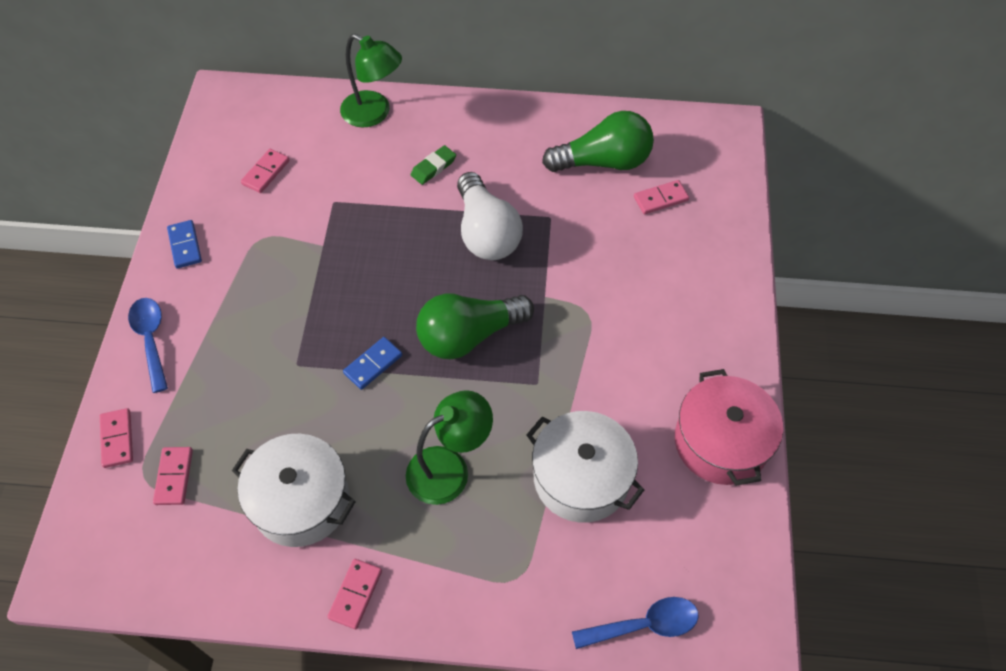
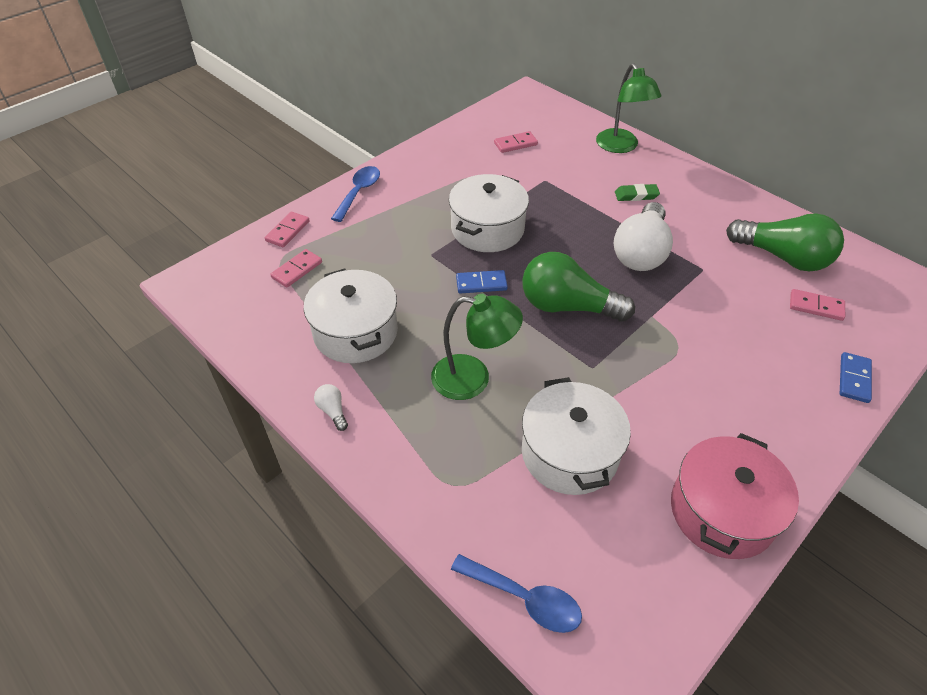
camera: 40 degrees right, 10 degrees down
(185, 246) = (427, 156): blue domino -> blue domino (854, 379)
(326, 297) = (487, 229): none -> white pot
(355, 594) = (333, 411): pink domino -> white light bulb

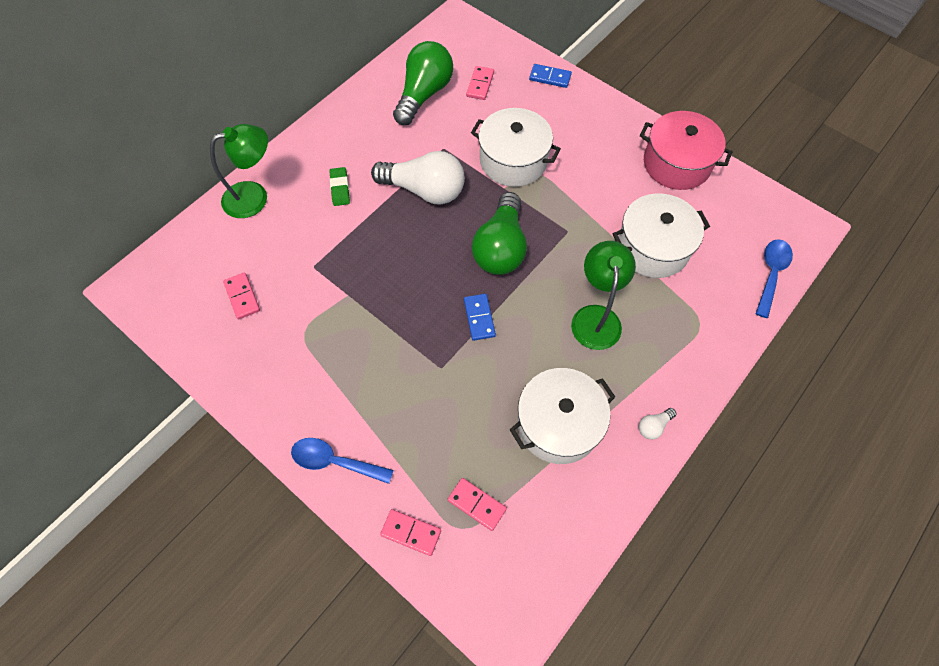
camera: 95 degrees left, 15 degrees up
(487, 229) = (397, 317): white pot -> white pot (513, 160)

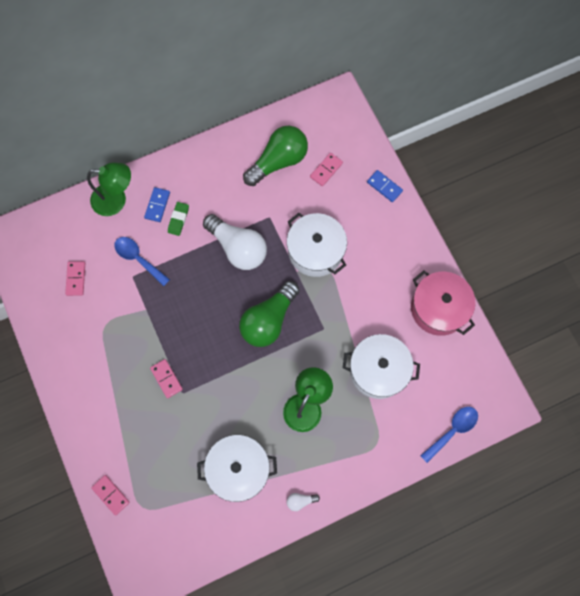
camera: 25 degrees right, 10 degrees up
(335, 461) = (85, 426): blue spoon -> blue spoon (138, 259)
(476, 504) = (159, 497): pink domino -> pink domino (166, 379)
(479, 318) = (226, 368): blue domino -> blue domino (157, 205)

